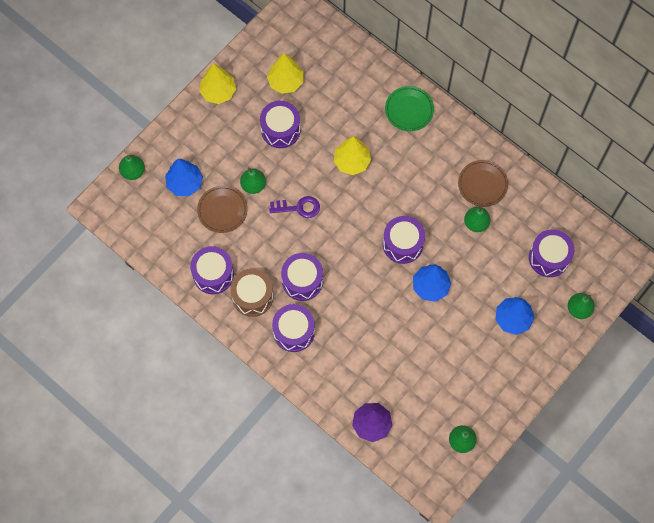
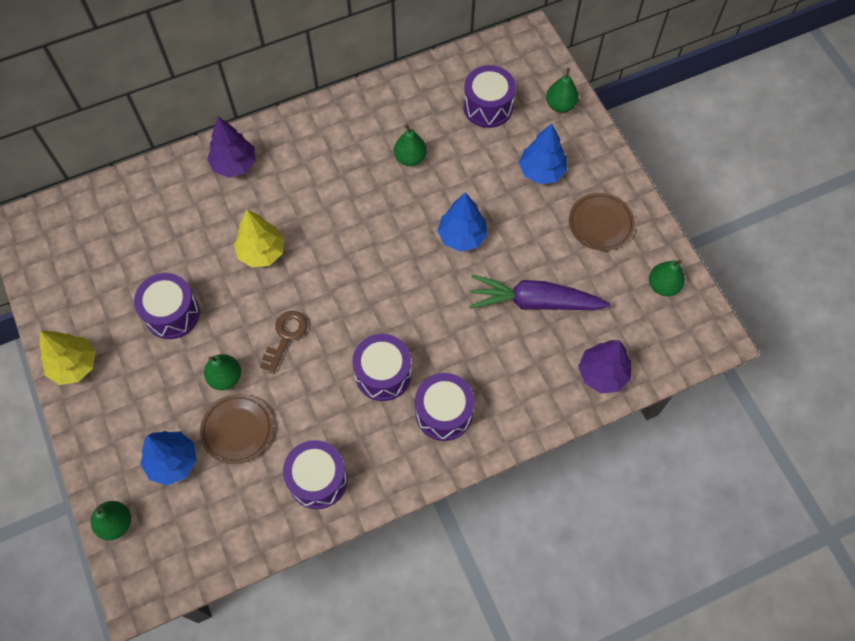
camera: 65 degrees left, 5 degrees down
(252, 296) = (373, 443): brown drum -> none
(285, 82) = (113, 280): yellow tree -> none
(298, 208) = (286, 337): purple key -> brown key
(402, 244) = (395, 243): purple drum -> none
(404, 357) = (534, 302): none -> purple carrot
(409, 110) = (234, 164): green plate -> purple tree
(482, 184) = (368, 132): brown plate -> brown plate (600, 223)

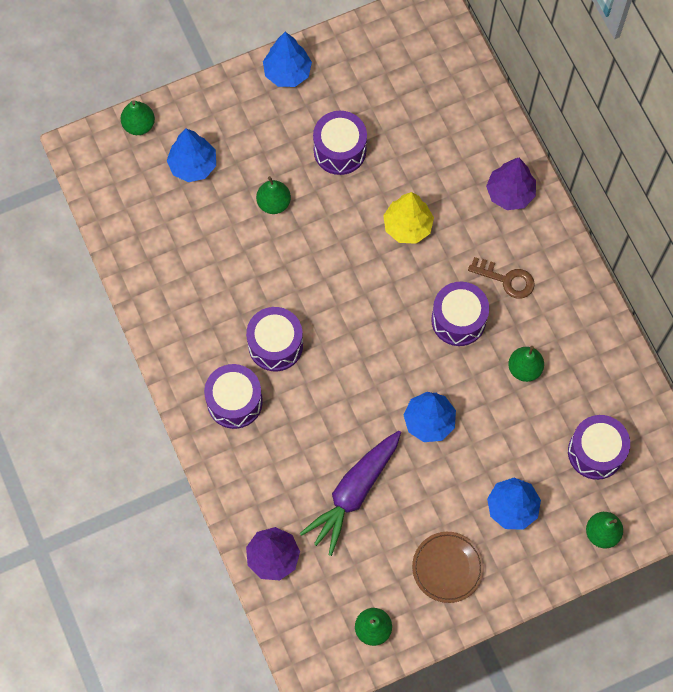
camera: 90 degrees right, 5 degrees up
(74, 365) = (287, 72): yellow tree -> blue tree
(237, 430) = (222, 217): brown plate -> none
(286, 337) = (315, 254): brown key -> brown key (506, 279)
(318, 479) = (172, 289): purple drum -> purple drum (458, 320)
(534, 302) = (353, 493): purple carrot -> purple carrot turned 150 degrees counterclockwise

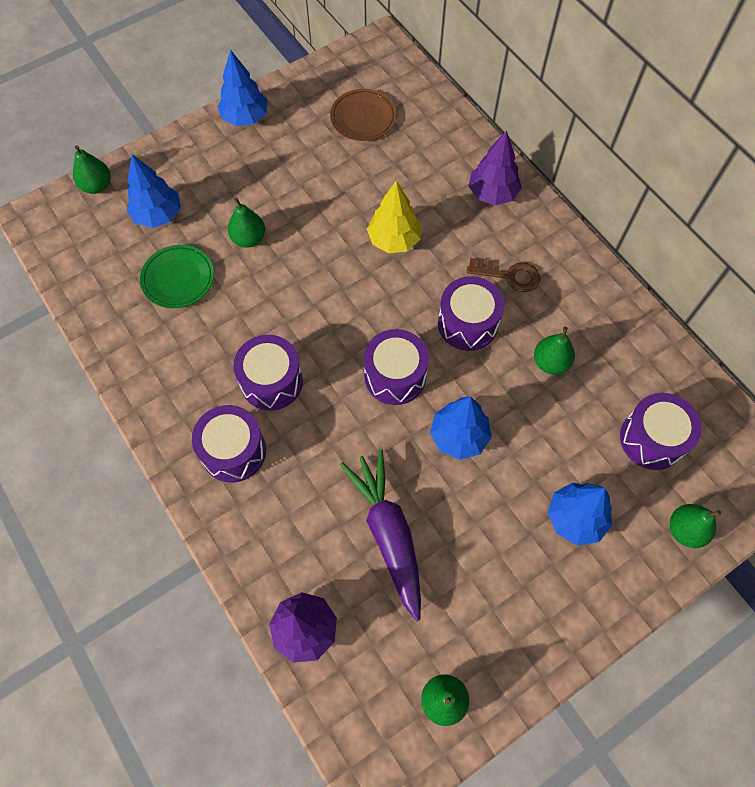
camera: 10 degrees left, 5 degrees down
(205, 233) = (178, 279): none -> green plate
(340, 150) = (310, 179): purple drum -> purple drum (395, 376)
(353, 493) = (388, 533): purple carrot -> purple carrot turned 135 degrees clockwise
(447, 568) = (517, 604): brown plate -> brown plate (363, 118)

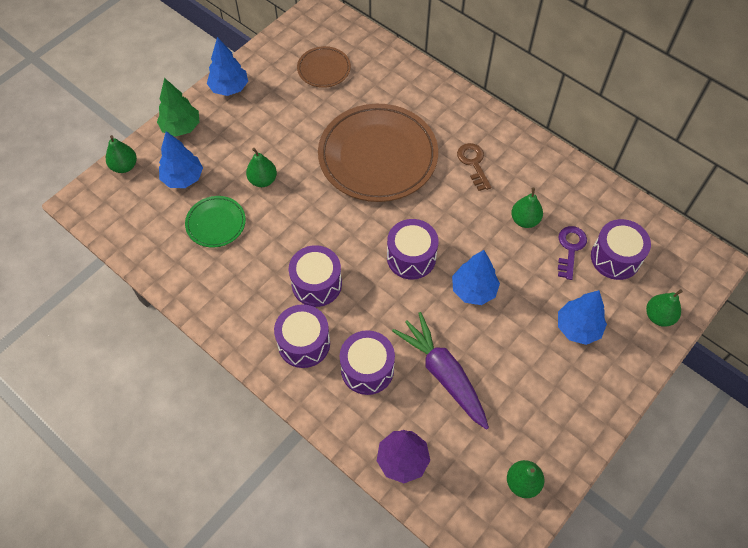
camera: 15 degrees left, 5 degrees down
(175, 153) = (181, 127): none -> green tree
(394, 240) = (378, 156): yellow tree -> brown plate
(467, 324) = (454, 206): purple drum -> purple drum (367, 369)
(492, 193) = (442, 105): purple tree -> none
(509, 275) = (473, 163): brown key -> brown key turned 105 degrees counterclockwise
(597, 413) = (570, 249): none -> purple key

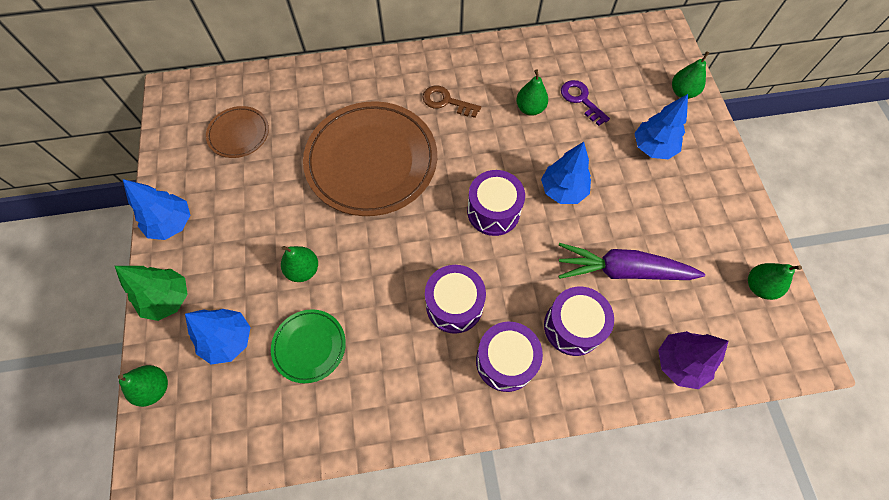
camera: 50 degrees left, 5 degrees up
(615, 258) = (613, 79): purple drum -> none

